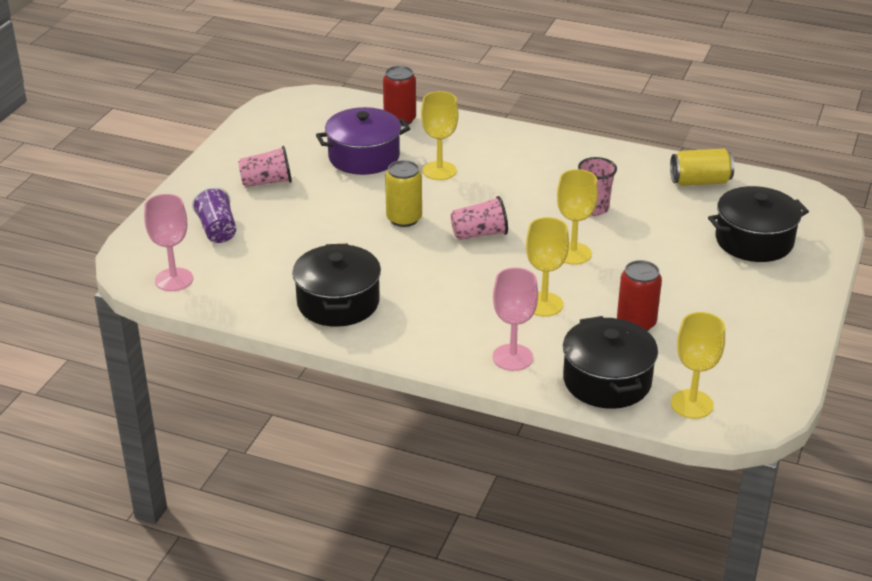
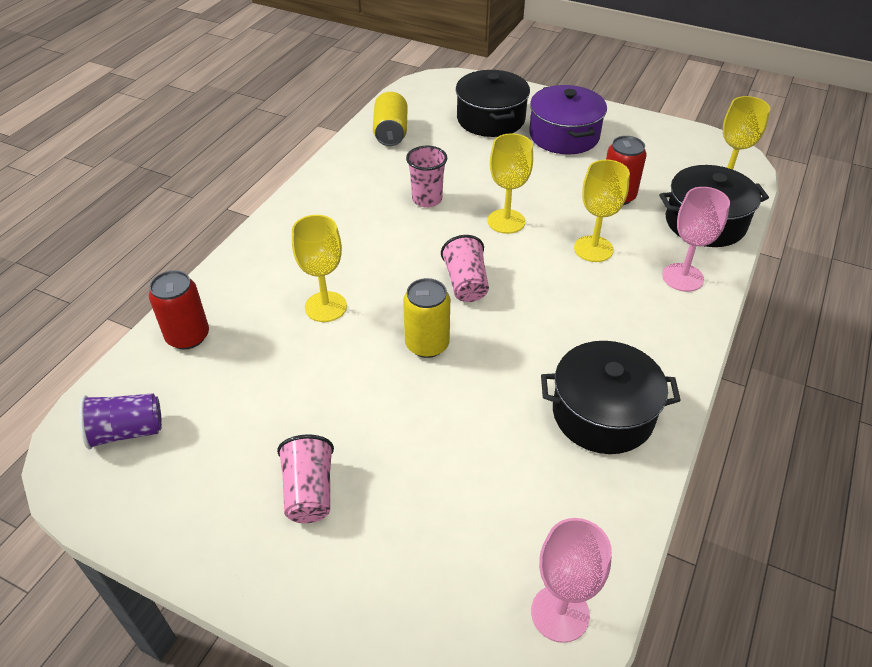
camera: 85 degrees left, 10 degrees up
(217, 230) = (430, 556): purple cup -> purple cup (127, 432)
(364, 157) = (271, 377): purple pot -> purple pot (564, 135)

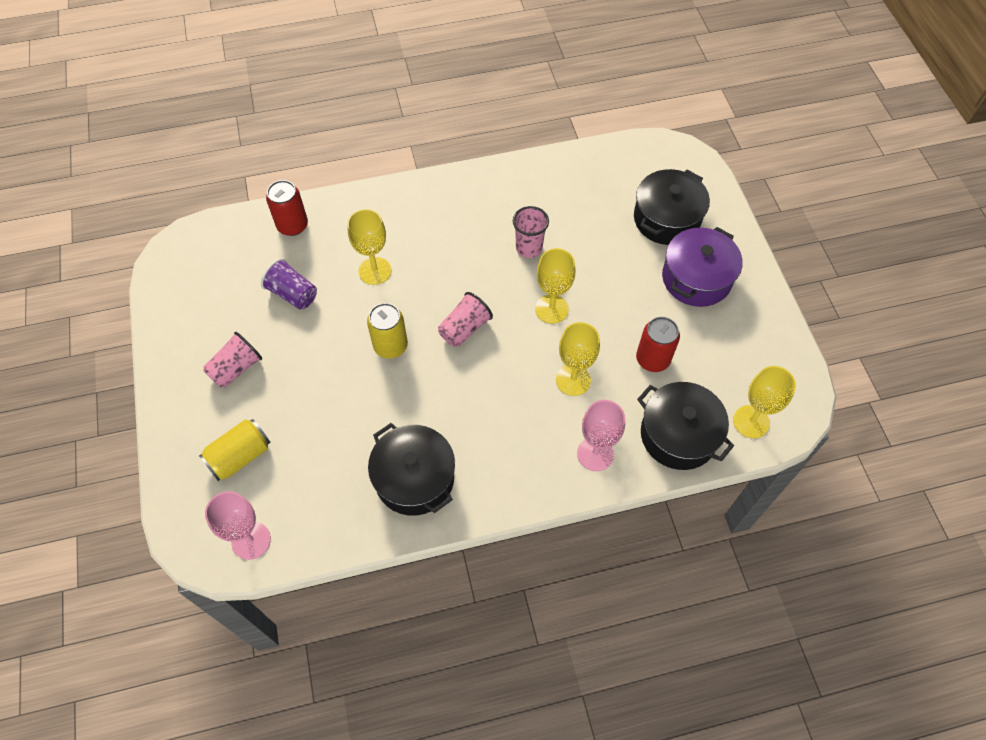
camera: 50 degrees right, 15 degrees up
(127, 432) = (208, 257): purple cup -> purple cup (293, 294)
(391, 133) = (582, 173): yellow can -> yellow can (240, 456)

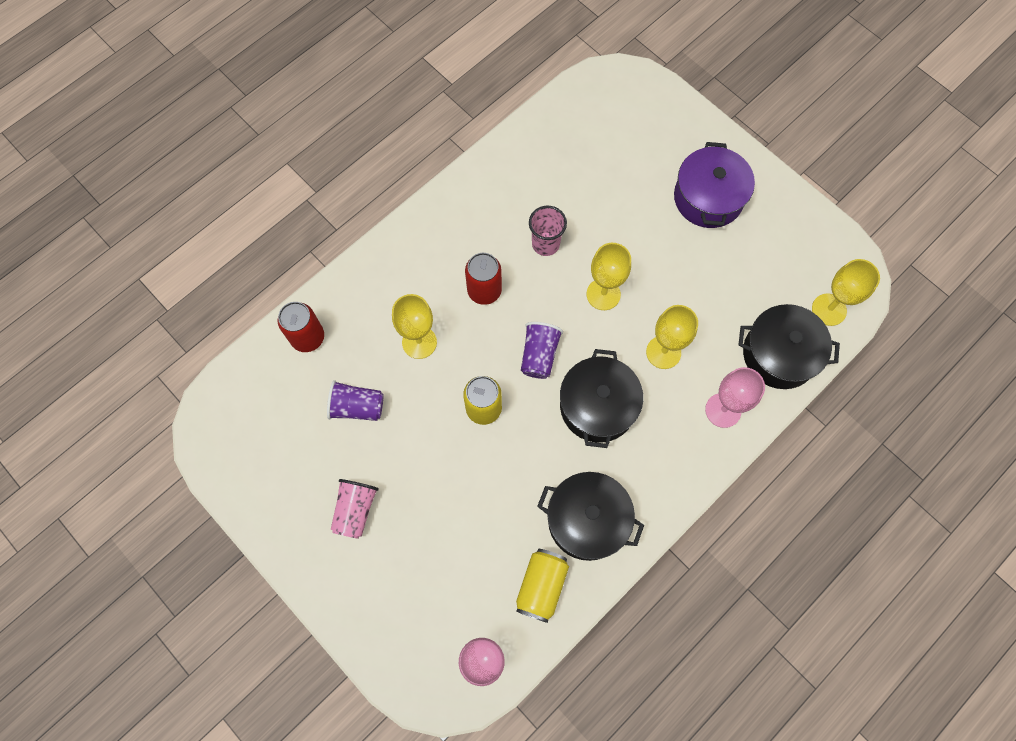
camera: 30 degrees left, 10 degrees up
(240, 456) = (419, 590): yellow can -> yellow can (541, 586)
(464, 329) = (539, 355): pink cup -> purple cup
(652, 359) = (717, 296): red can -> red can (484, 290)
(666, 219) = (648, 151): black pot -> black pot (597, 406)

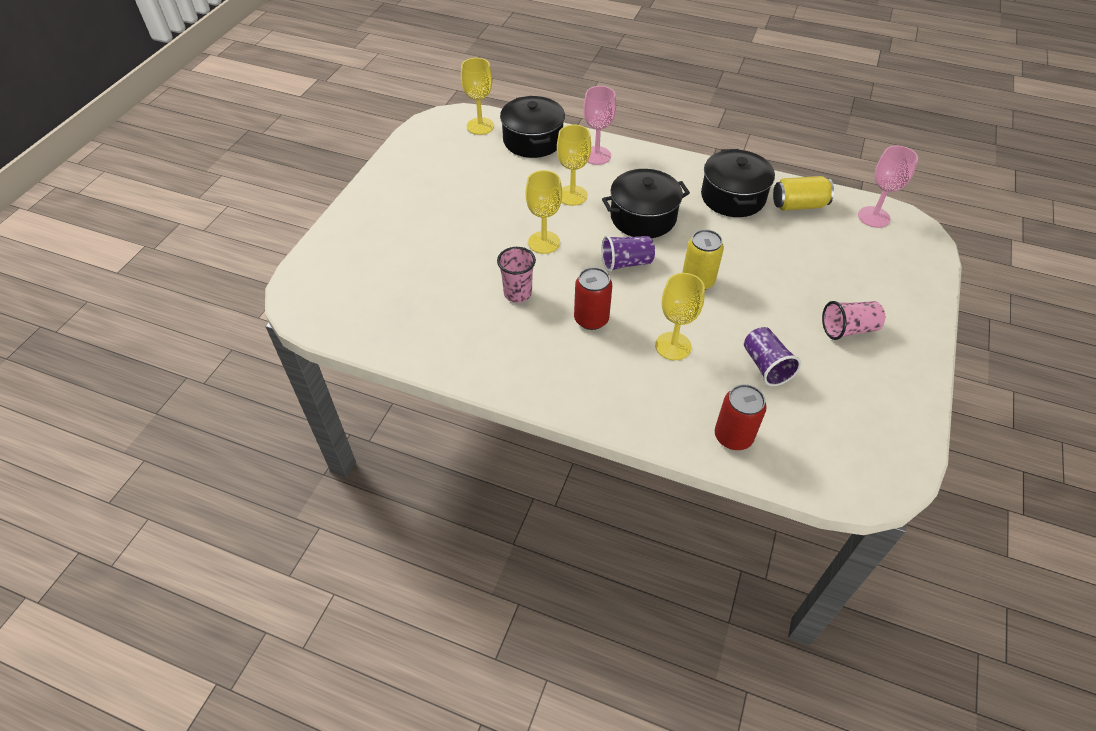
camera: 115 degrees left, 20 degrees down
(708, 198) = (413, 208): purple pot -> none

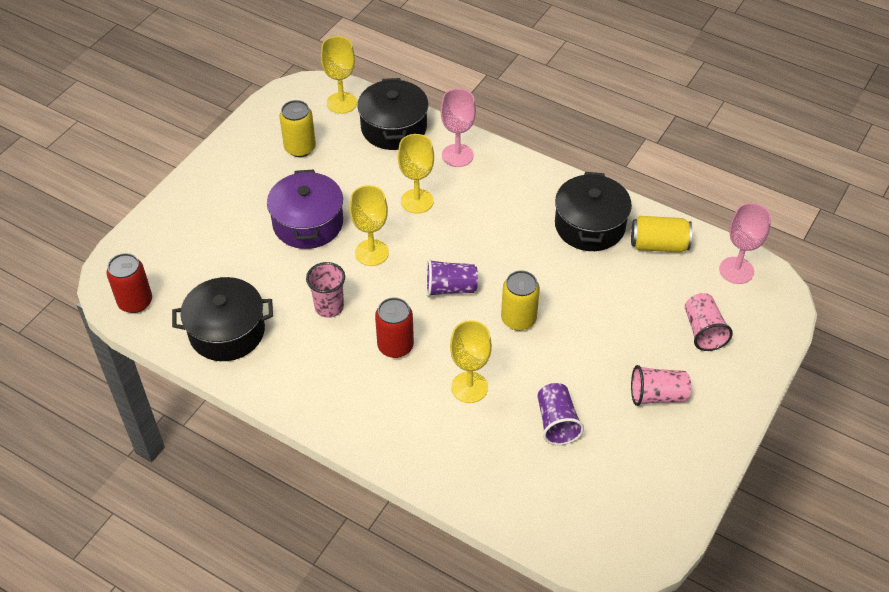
camera: 10 degrees right, 0 degrees up
(452, 165) = (300, 148): none -> yellow can
(477, 225) = (308, 223): none -> purple pot
(643, 217) = (484, 237): black pot -> black pot (227, 331)
(733, 436) = (498, 490): red can -> red can (135, 302)
(866, 269) = (703, 331): none -> pink cup

